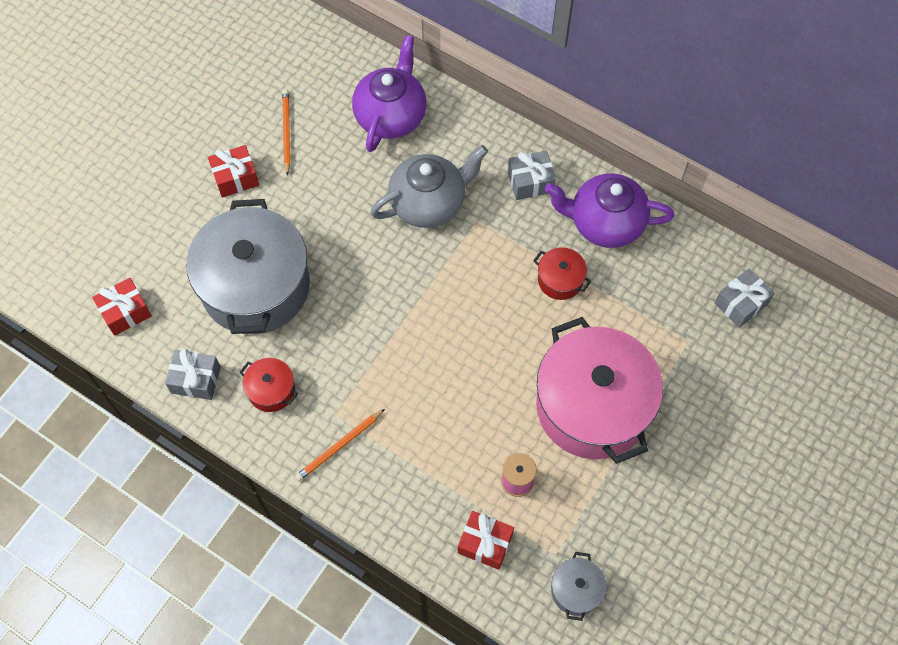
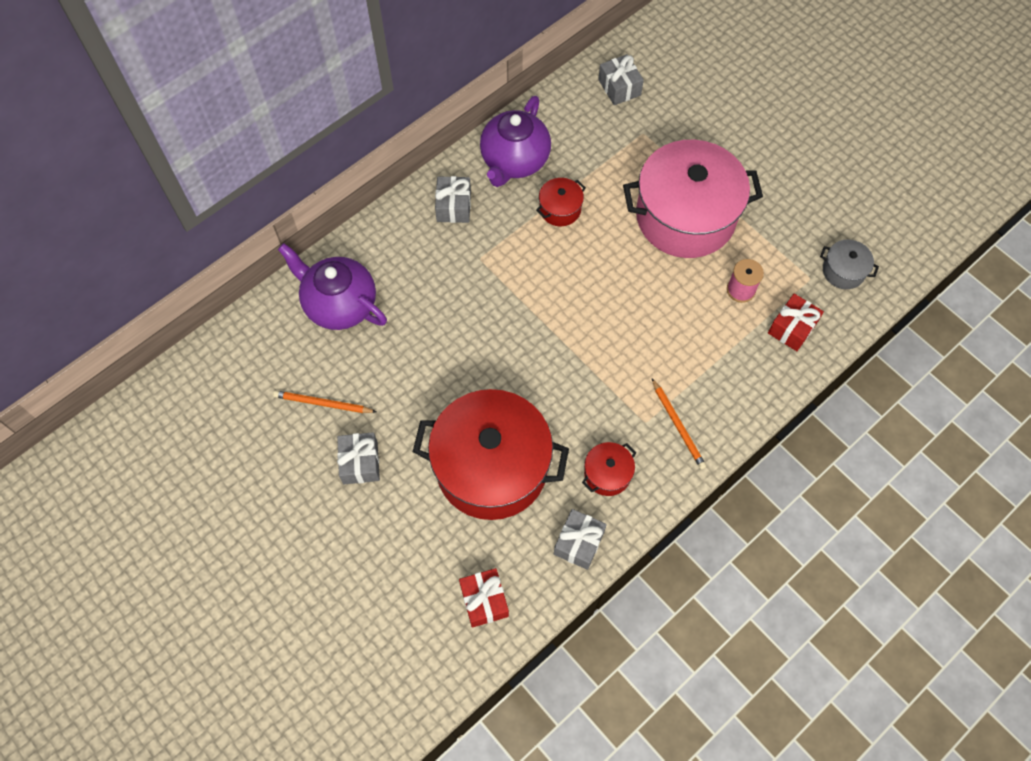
camera: 75 degrees left, 0 degrees up
(235, 178) = (360, 463): red gift -> grey gift
(255, 286) = (491, 467): grey pot -> red pot
(429, 203) = (448, 294): grey teapot -> none

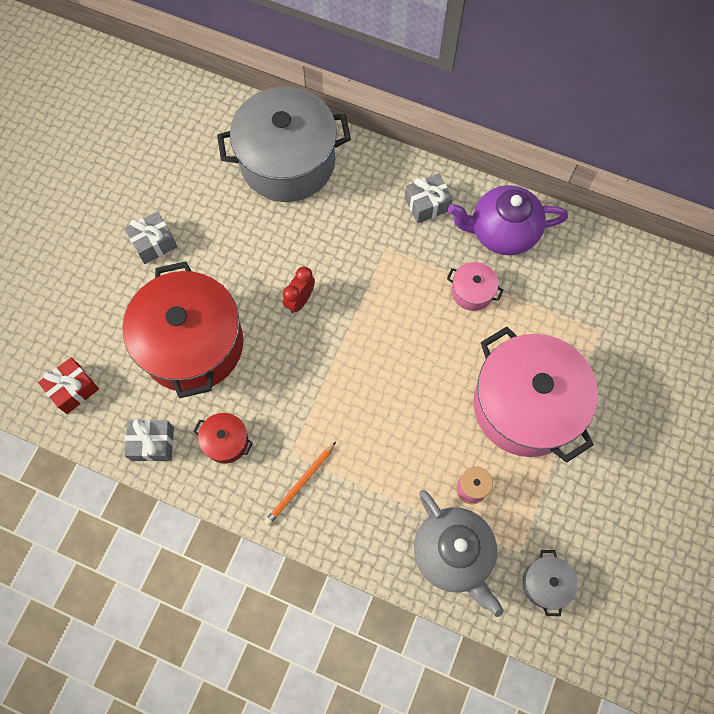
camera: 65 degrees right, 5 degrees up
(323, 403) = (193, 192): orange pencil -> none
(339, 304) = (287, 162): purple teapot -> grey pot
(495, 352) = (300, 300): none -> red clock
(560, 209) = (472, 292): red pot -> pink pot
(619, 87) = (638, 287): grey gift -> none
(792, 328) = (453, 554): red gift -> grey teapot

